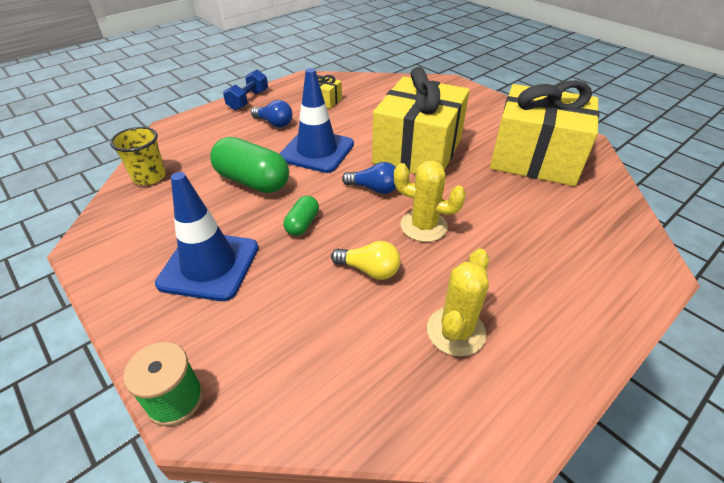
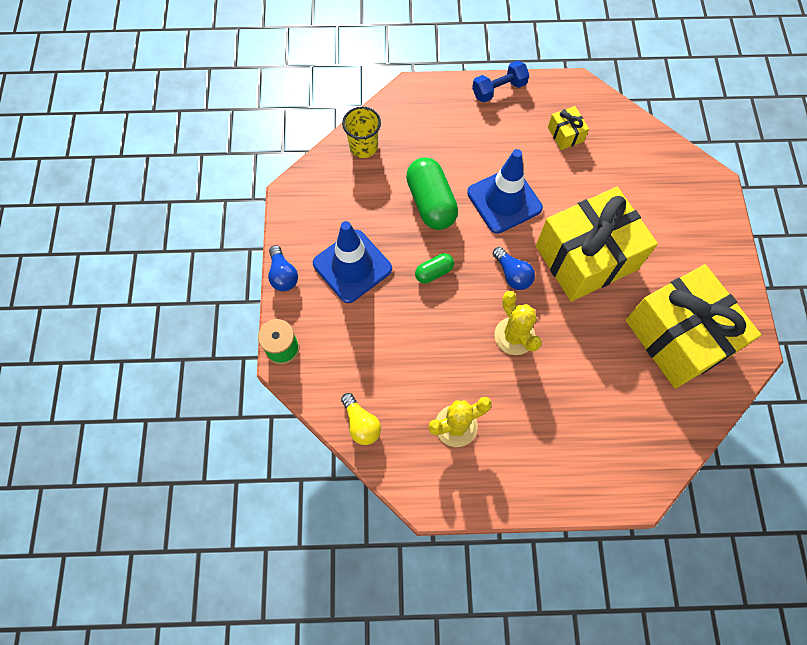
camera: 40 degrees right, 25 degrees up
(274, 123) = (497, 139): blue light bulb -> blue light bulb (283, 275)
(369, 270) = (445, 344): yellow light bulb -> yellow light bulb (361, 423)

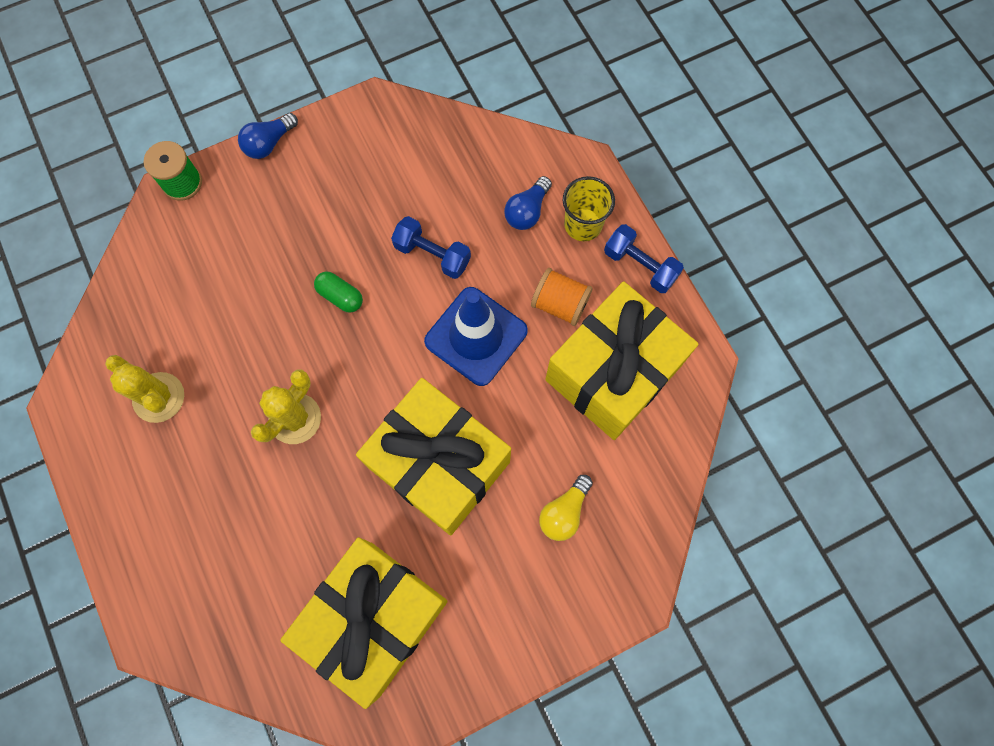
camera: 65 degrees right, 5 degrees up
(352, 266) = (310, 207): blue traffic cone -> none
(361, 423) = (125, 298): yellow light bulb -> yellow light bulb (564, 512)
(363, 147) = (474, 149): yellow cup -> yellow cup (583, 224)
(431, 203) = (432, 255): green capsule -> blue dumbbell
(504, 144) = (560, 304): none -> orange spool
(512, 274) = (376, 385): blue light bulb -> blue light bulb (527, 211)
(565, 134) = (613, 373): yellow gift -> yellow gift, size x2.48

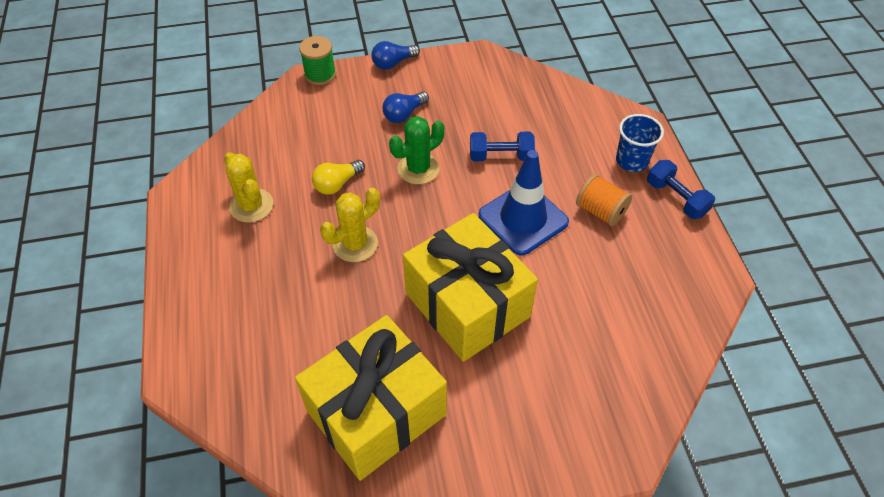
camera: 15 degrees right, 20 degrees down
(340, 296) = (418, 169): green capsule -> green cactus
(432, 255) = (501, 156): blue dumbbell -> blue dumbbell turned 45 degrees counterclockwise
(527, 211) = (586, 143): blue light bulb -> blue light bulb (404, 114)
(564, 512) = (571, 368): yellow light bulb -> yellow light bulb (337, 184)
(583, 224) = (631, 161): yellow cup -> blue cup
(613, 373) = (638, 270): yellow gift -> none

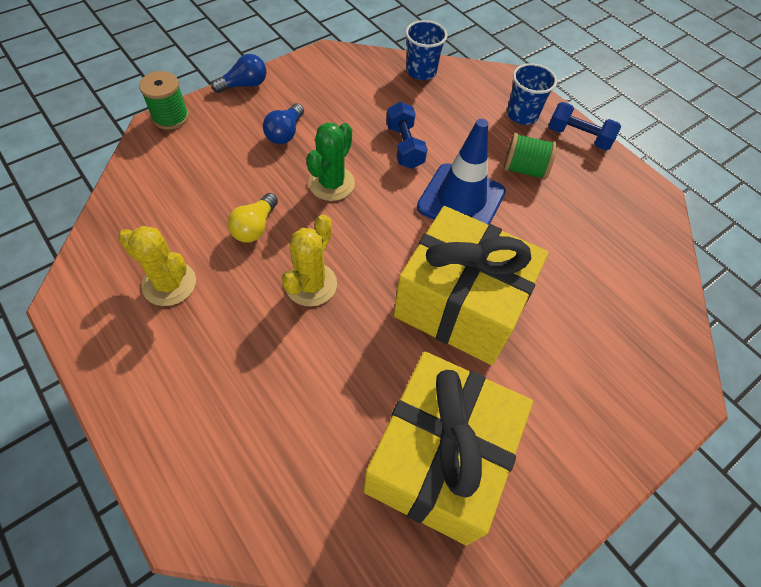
camera: 30 degrees left, 5 degrees up
(393, 63) = (244, 85): blue light bulb -> blue light bulb turned 150 degrees counterclockwise
(501, 156) = (404, 146): blue dumbbell -> blue dumbbell turned 75 degrees counterclockwise
(558, 93) = (421, 71): none -> blue cup
(600, 211) = (524, 169): orange spool -> green spool

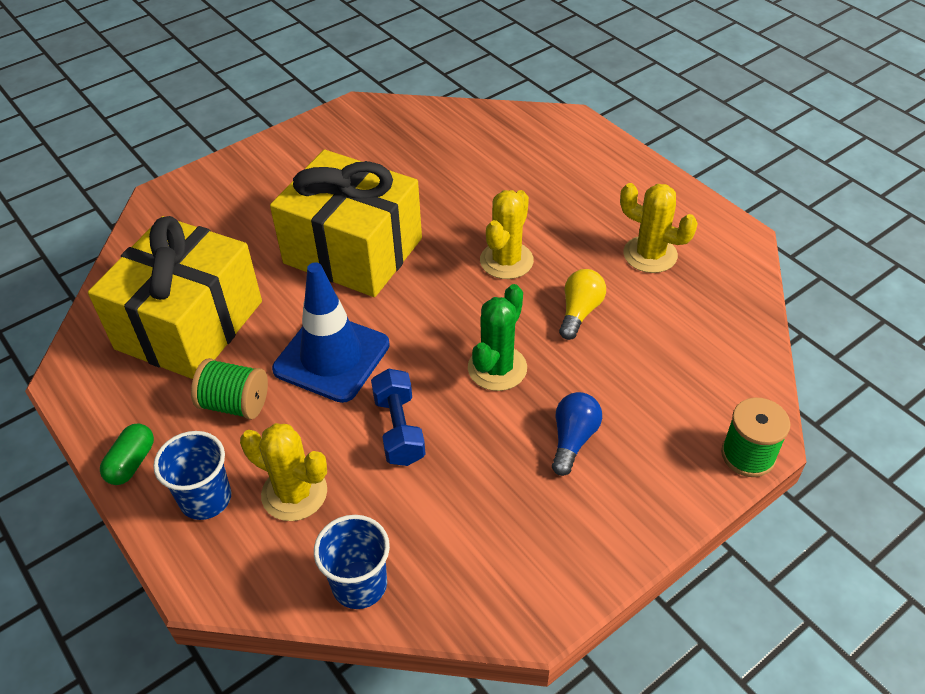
camera: 175 degrees left, 10 degrees down
(244, 85) = (661, 527): blue light bulb -> none
(438, 459) = (389, 154): yellow gift -> yellow gift (189, 325)
(467, 114) = (294, 493): none -> yellow cactus
(578, 137) = (131, 463): blue dumbbell -> green capsule

